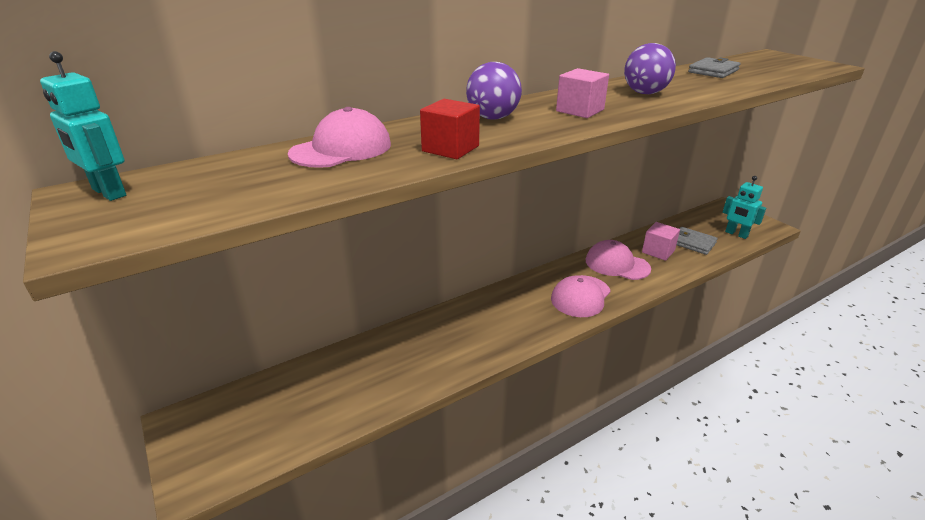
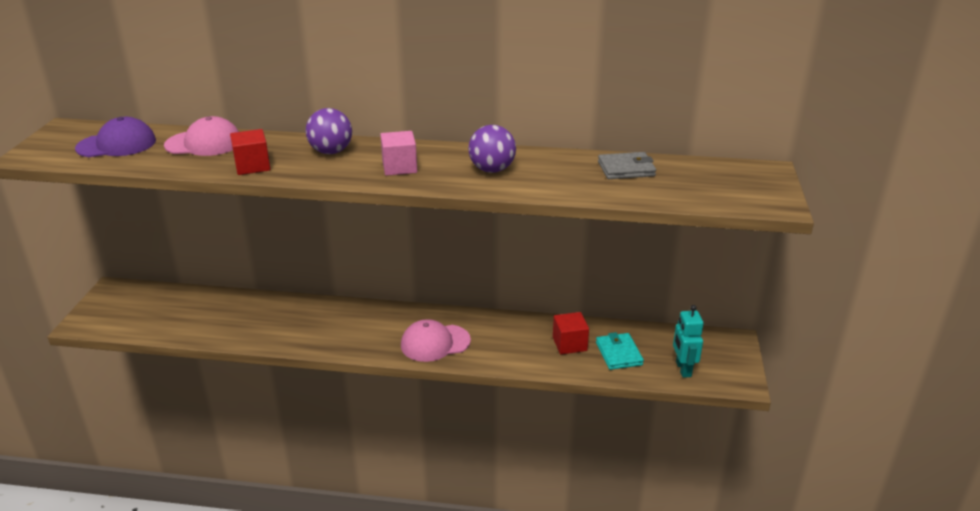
camera: 40 degrees right, 0 degrees up
(108, 192) = (72, 132): turquoise robot -> none
(221, 183) = (117, 144): none -> purple cap
(617, 264) = (511, 335): pink cap -> none
(658, 251) = (569, 344): pink cube -> red cube
(692, 243) = (618, 354): grey wallet -> turquoise wallet

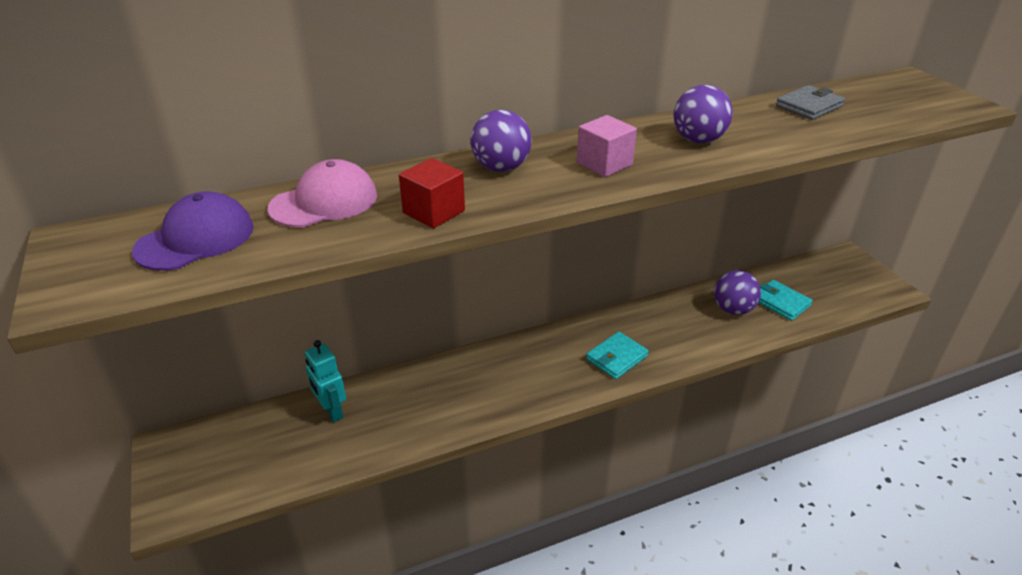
camera: 30 degrees left, 5 degrees up
(435, 343) = (616, 358): pink cap -> turquoise wallet
(569, 344) = (733, 309): red cube -> purple ball
(683, 369) = (842, 296): turquoise robot -> turquoise robot (331, 411)

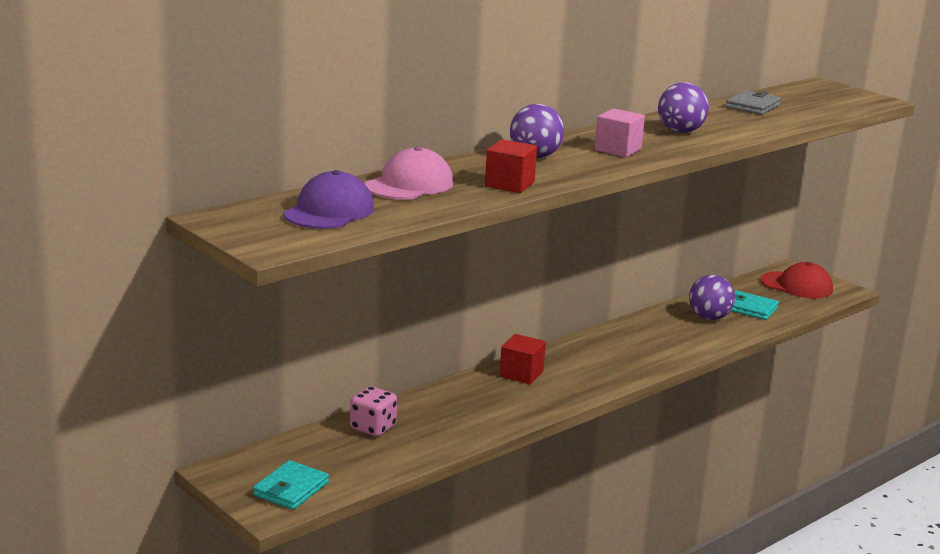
camera: 20 degrees left, 15 degrees down
(331, 411) = (373, 428): turquoise robot -> pink dice
(509, 360) = (521, 374): none -> red cube
(616, 358) = (622, 361): turquoise wallet -> turquoise wallet (291, 489)
(843, 277) = (796, 285): none -> red cap

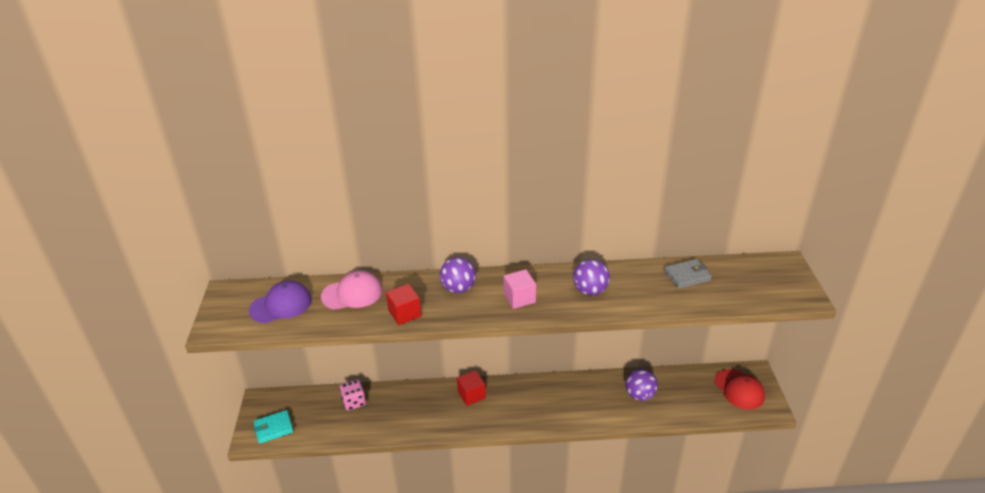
camera: 40 degrees right, 15 degrees up
(750, 308) = (678, 398): turquoise wallet -> none

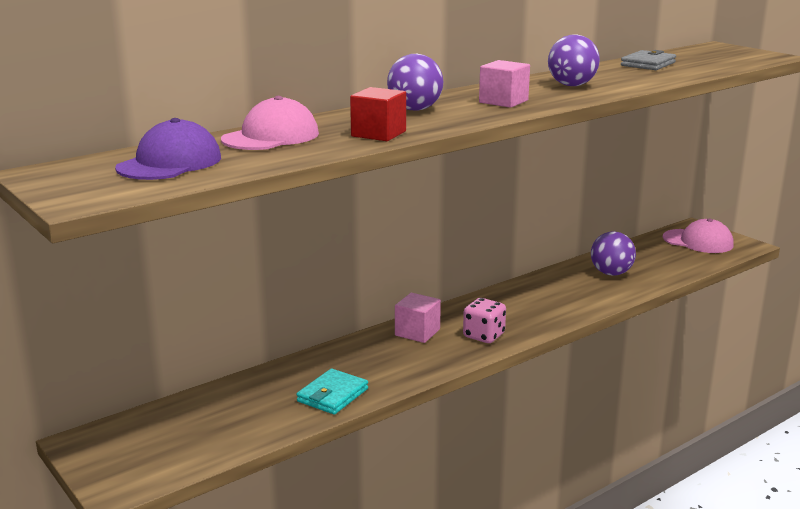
camera: 35 degrees left, 15 degrees down
(273, 428) = (148, 461): turquoise wallet -> turquoise wallet (332, 395)
(354, 402) = (254, 391): pink dice -> pink dice (484, 336)
(471, 395) = (417, 332): red cube -> pink cube
(739, 389) = (698, 241): red cap -> pink cap

